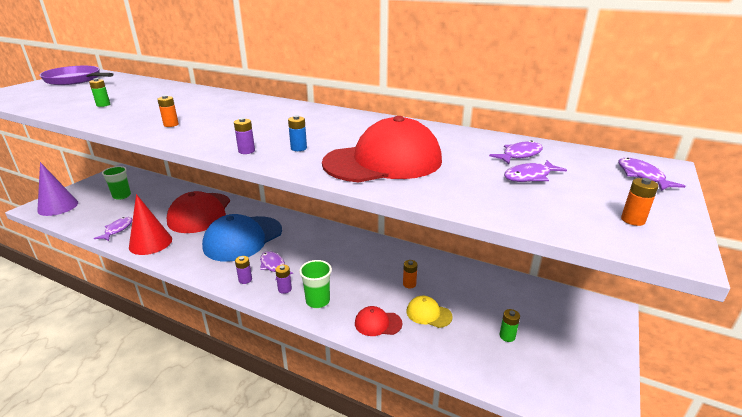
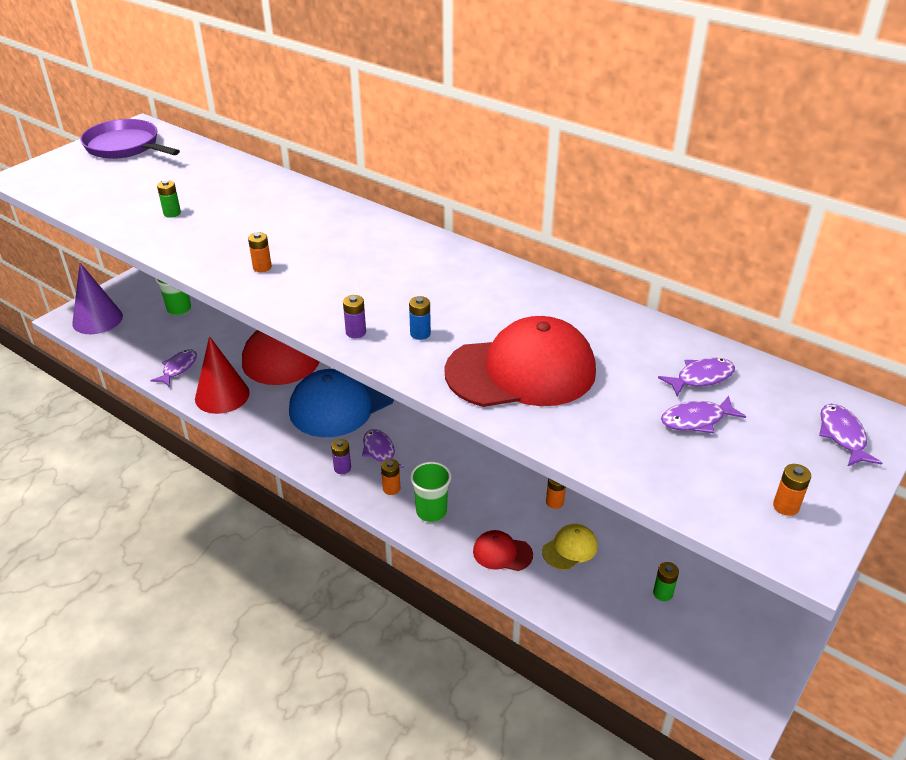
camera: 10 degrees right, 10 degrees up
(284, 289) = (391, 488): purple battery -> orange battery
(428, 314) = (570, 548): yellow cap -> yellow cap turned 105 degrees clockwise

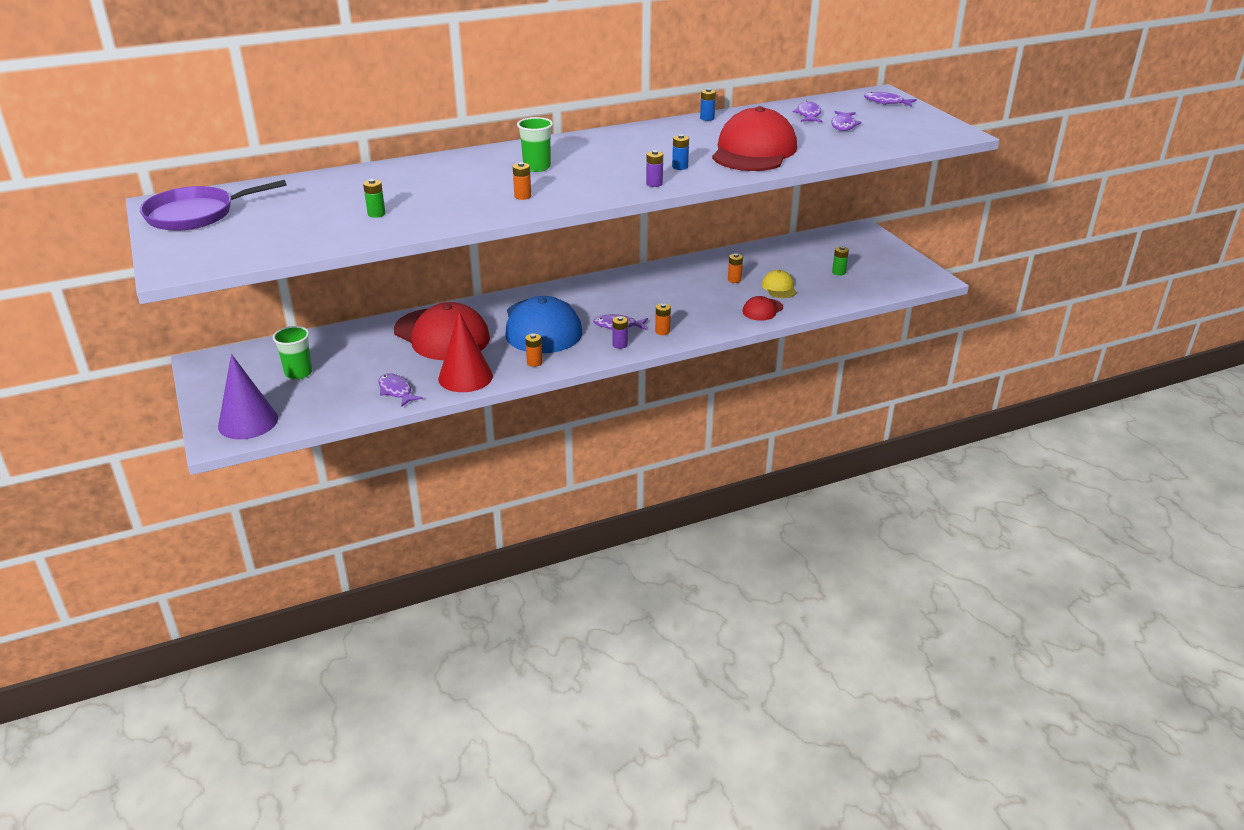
camera: 60 degrees left, 5 degrees down
(431, 511) = (700, 323): green cup -> green cup (537, 167)
(594, 305) = (707, 118): none -> blue battery
(786, 506) = (926, 127): orange battery -> orange battery (534, 362)

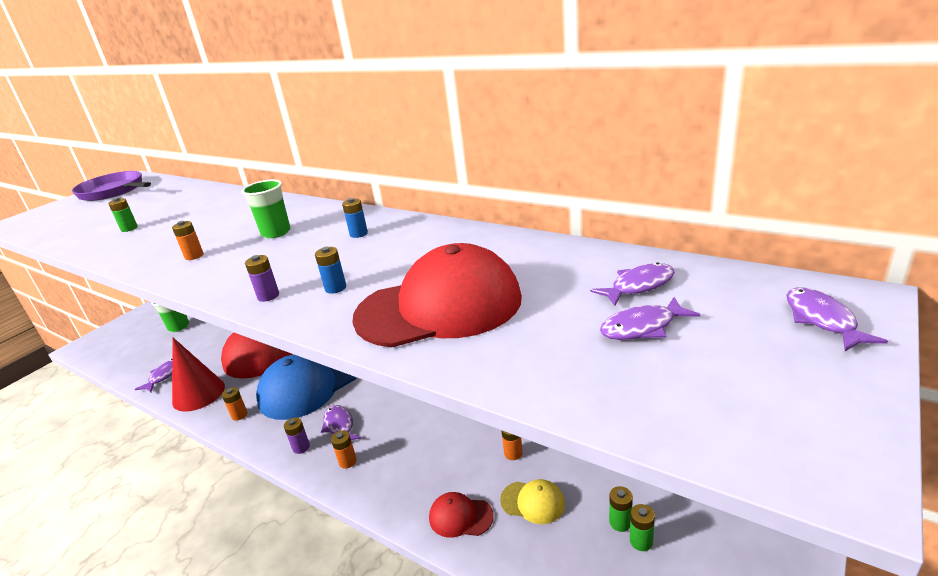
camera: 60 degrees right, 5 degrees down
(248, 422) = (105, 344): purple cone -> none
(707, 118) = (517, 240): blue battery -> blue battery (358, 234)
(779, 287) = (533, 502): yellow cap -> yellow cap turned 60 degrees clockwise
(822, 272) = (620, 522): none -> green battery

